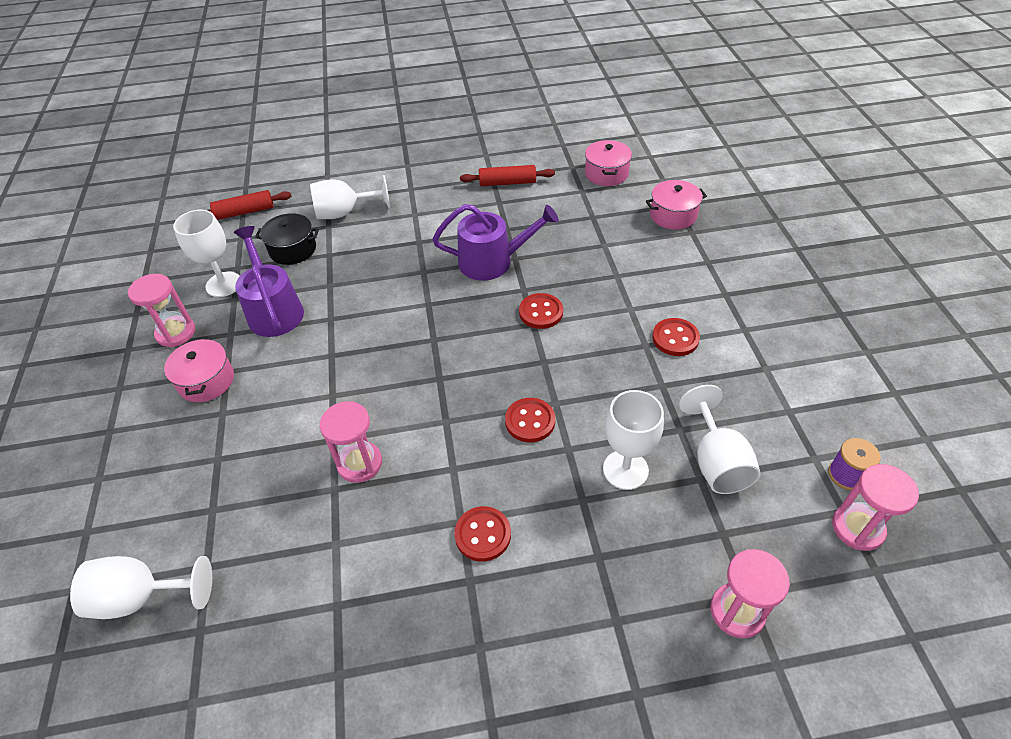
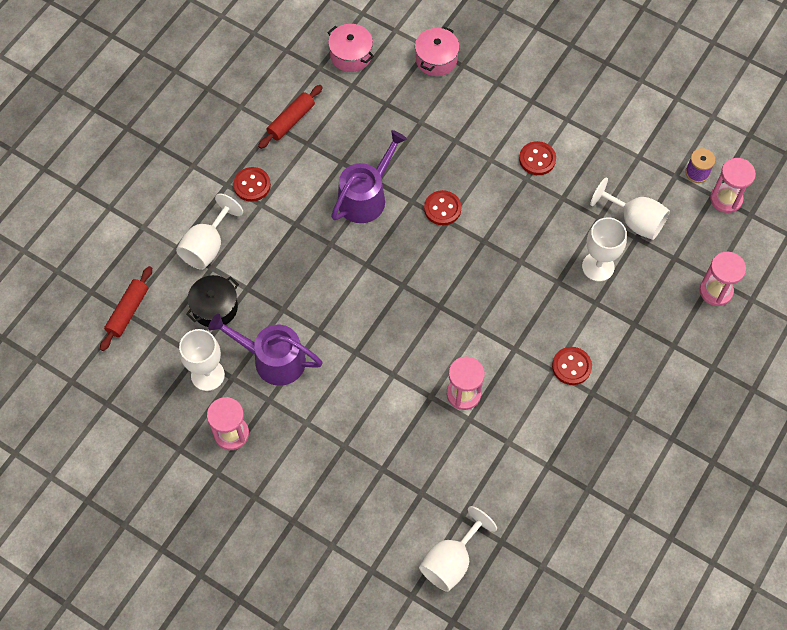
camera: 50 degrees left, 15 degrees up
(206, 381) = (303, 439): pink pot -> none
(530, 421) = (520, 285): red button -> red button (252, 185)

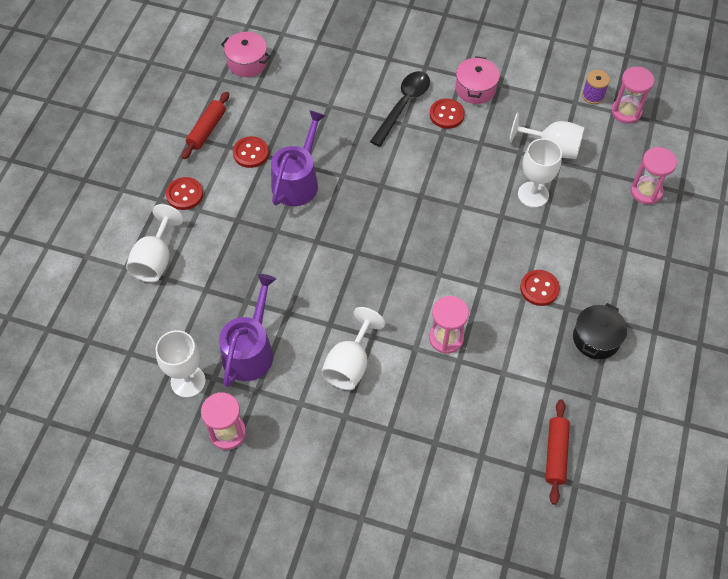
camera: 15 degrees left, 5 degrees down
(128, 311) = (90, 339): red rolling pin -> red rolling pin (556, 454)
(215, 307) = (178, 315): black pot -> black pot (596, 338)
(273, 359) = (250, 350): purple watering can -> purple watering can turned 105 degrees clockwise
(436, 59) = (327, 50): pink pot -> pink pot (475, 89)
(442, 209) = (373, 176): red button -> red button (251, 153)
(451, 561) = (485, 502): white goblet -> white goblet (350, 364)
(496, 139) = (403, 105): none -> black spoon

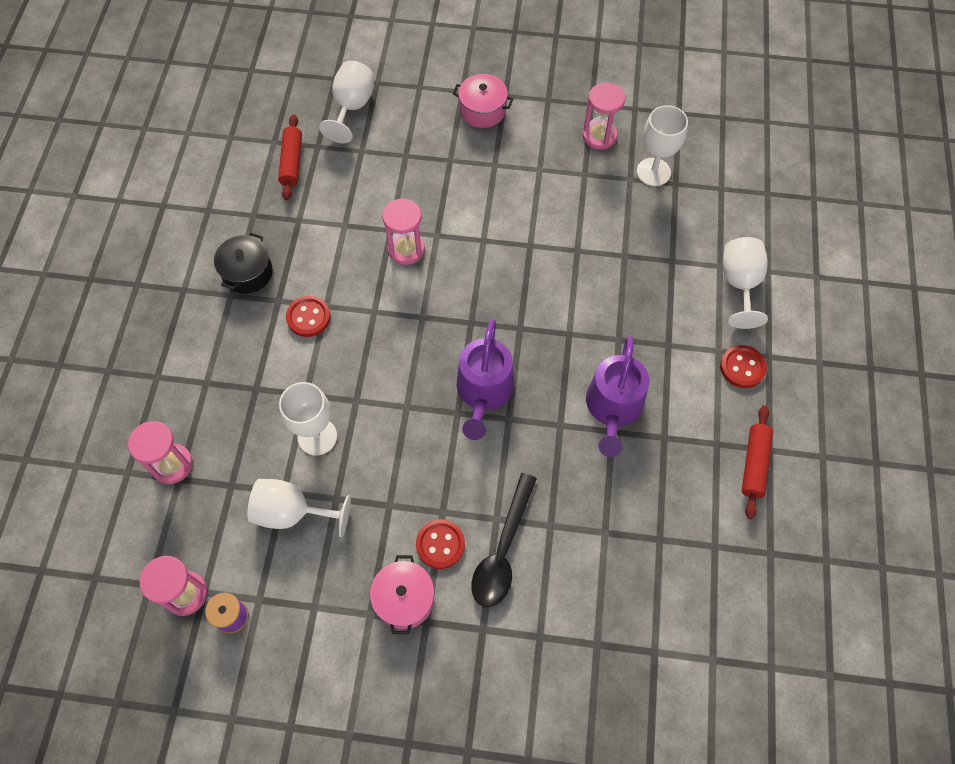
camera: 170 degrees right, 5 degrees up
(247, 62) = (744, 591): pink pot -> pink pot (482, 110)
(250, 350) = (603, 208): purple watering can -> purple watering can (484, 391)
(251, 153) = (684, 438): red button -> none
(350, 364) = (500, 210): white goblet -> white goblet (352, 107)

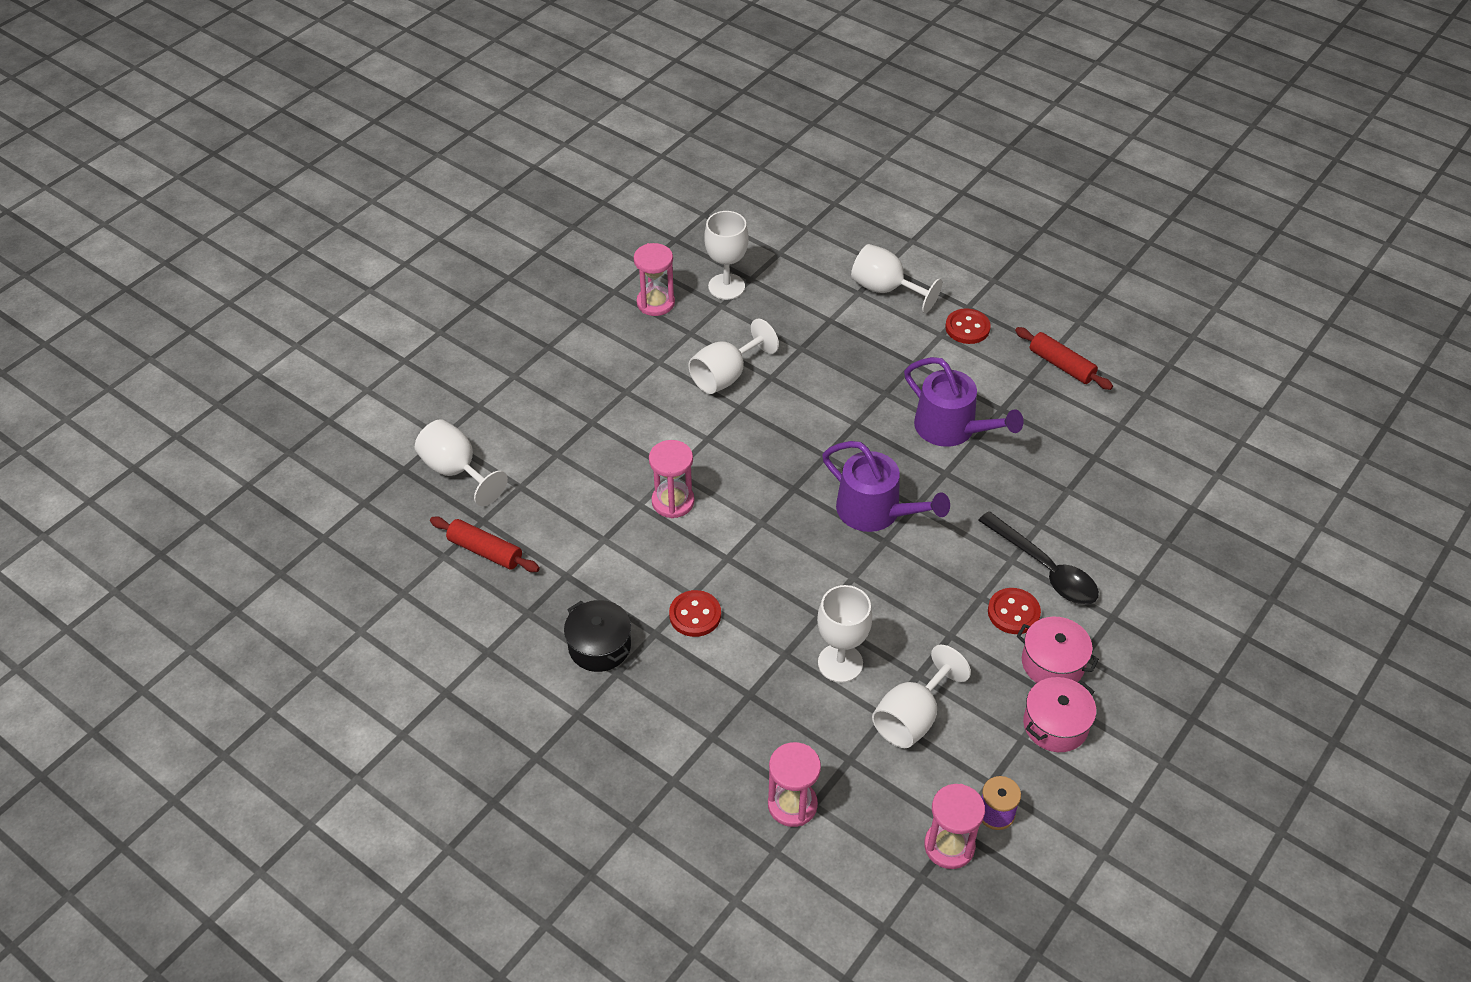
camera: 60 degrees left, 15 degrees down
(482, 110) = (552, 371): pink pot -> pink pot (1055, 725)
(556, 219) = (726, 376): none -> white goblet

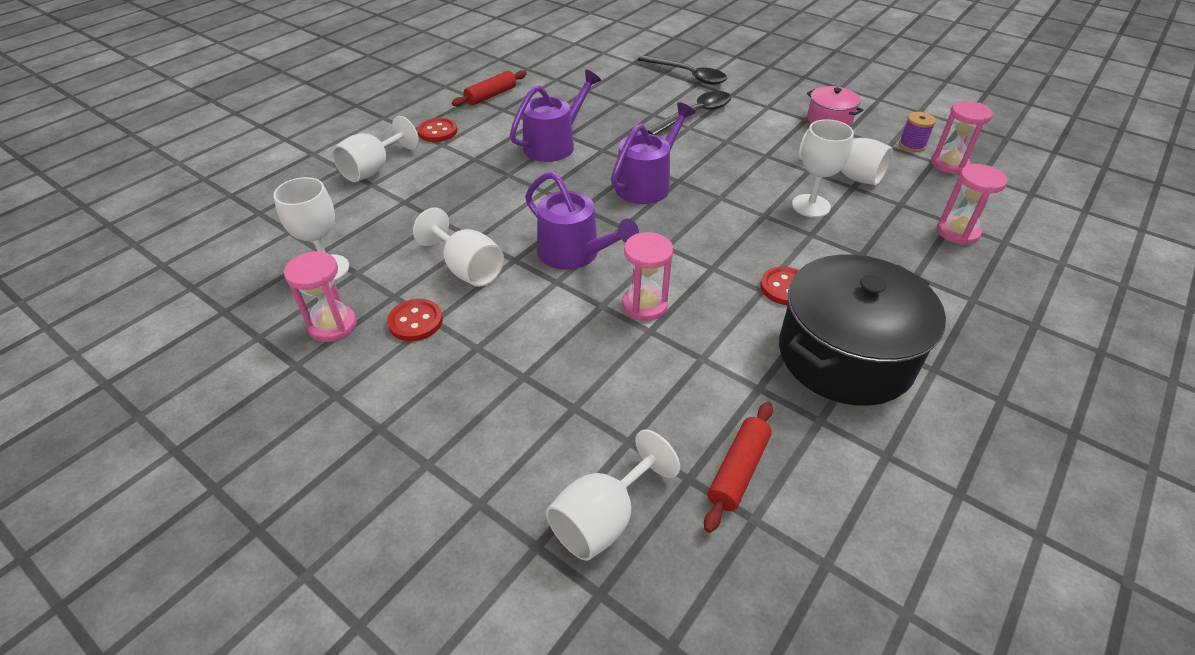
camera: 90 degrees left, 5 degrees down
(599, 646) = (845, 355): black pot -> black pot, size x2.01
(749, 450) = (574, 253): none -> purple watering can
(1013, 612) = (738, 129): red button -> red button (415, 322)
(1052, 663) = (778, 117): pink pot -> none
(1163, 569) = (687, 75): none -> black spoon

